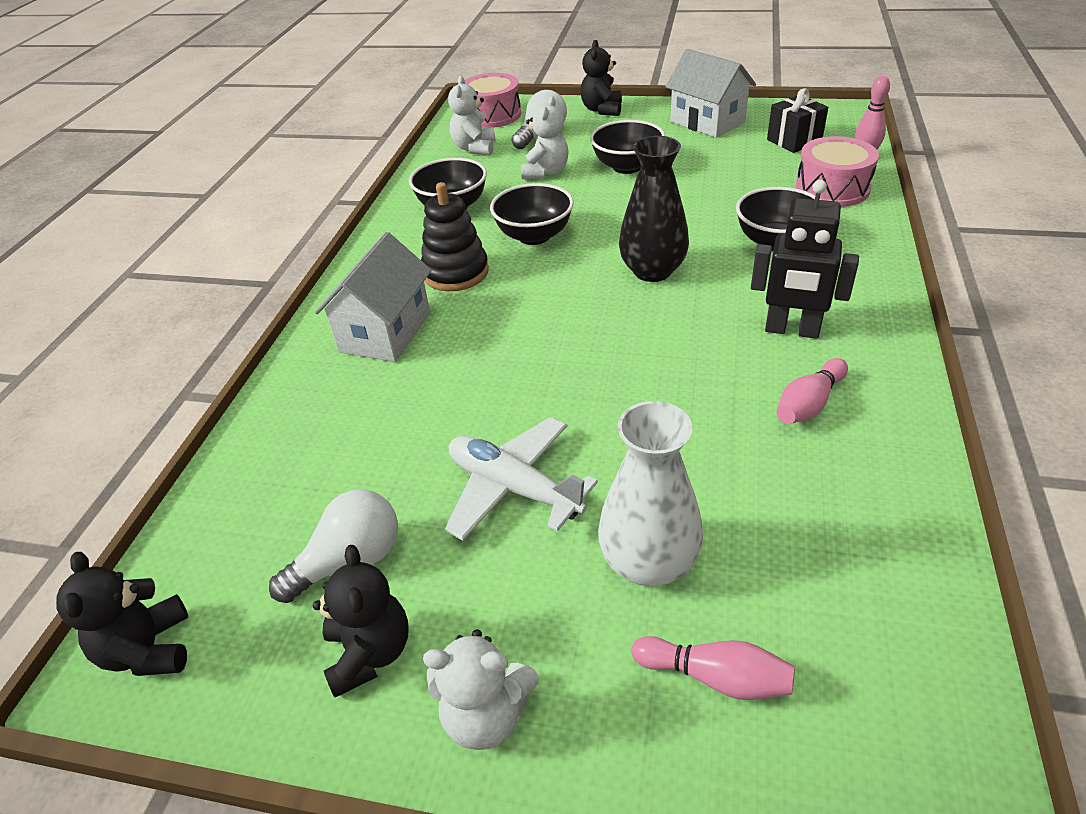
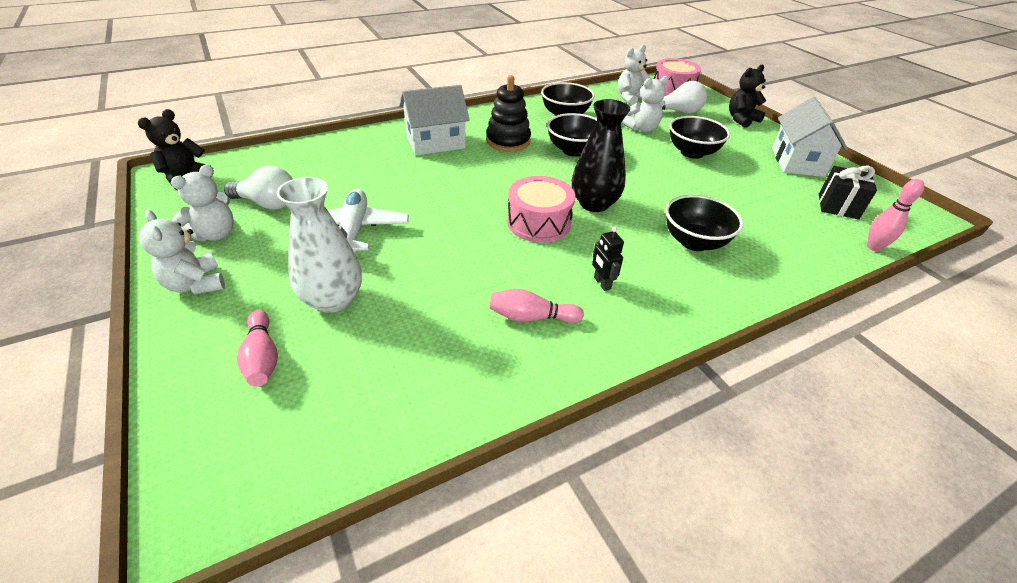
camera: 45 degrees right, 0 degrees up
(370, 653) = (215, 234): black teddy bear -> white teddy bear
(792, 330) = (602, 283): black robot -> black robot, size x0.52
(832, 189) = (802, 245): pink drum -> pink drum (539, 223)

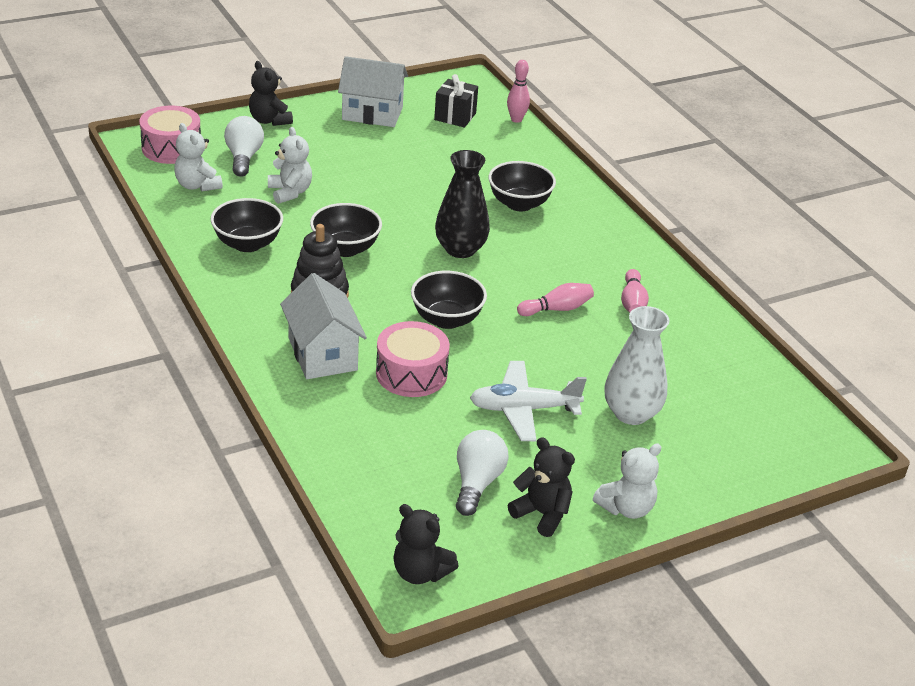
camera: 90 degrees left, 5 degrees down
(215, 234) = (542, 514): white teddy bear -> black teddy bear
(262, 357) = (707, 445): pink bowling pin -> pink bowling pin (557, 309)
(539, 223) = (497, 287): pink drum -> pink drum (411, 373)
(602, 283) = (584, 261): black robot -> none
(692, 152) = (351, 170): black bowl -> black bowl (446, 319)

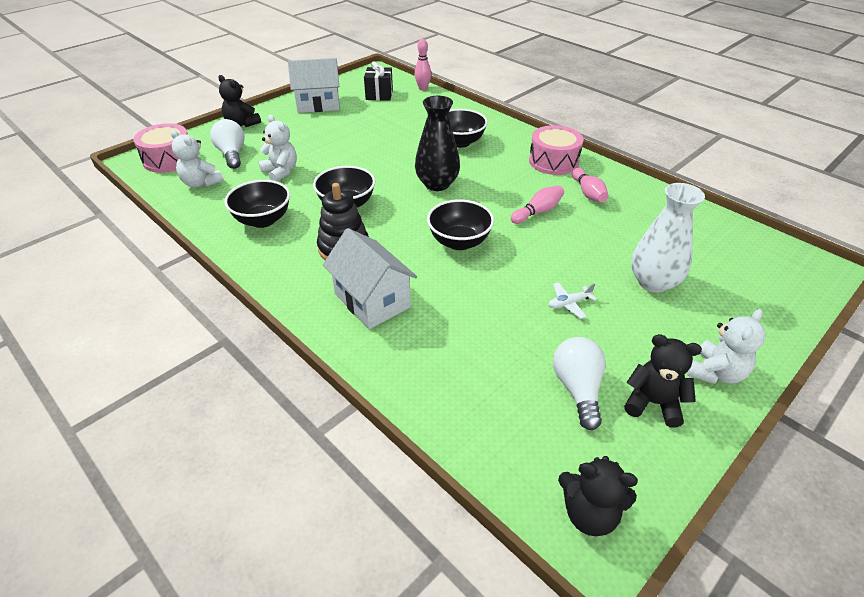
camera: 15 degrees left, 5 degrees up
(411, 373) = (458, 297): pink drum -> pink drum (553, 161)
(523, 409) = (569, 303): white plane -> white plane, size x0.49

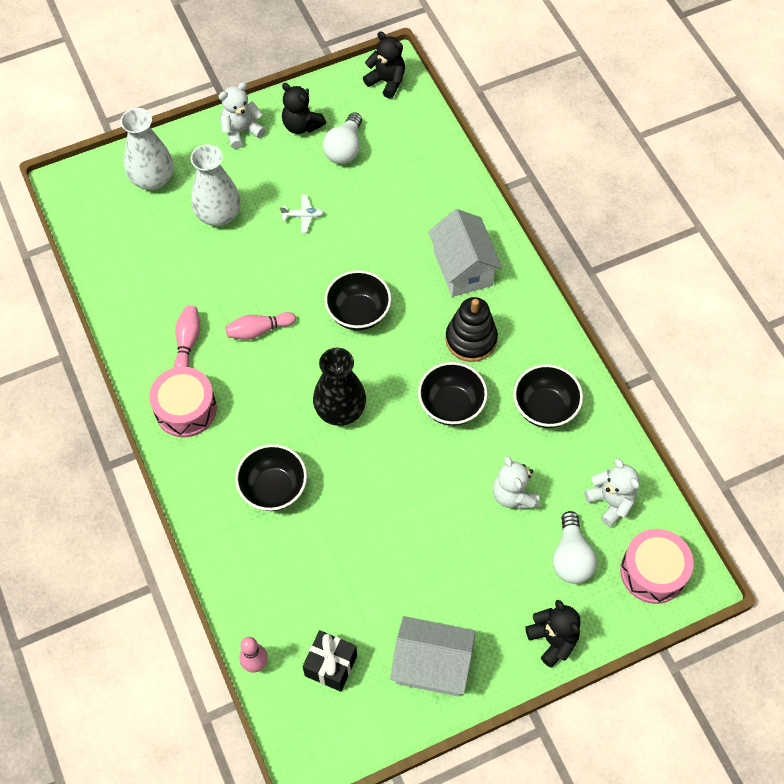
camera: 160 degrees left, 20 degrees up
(750, 295) = (152, 179): none -> white vase

